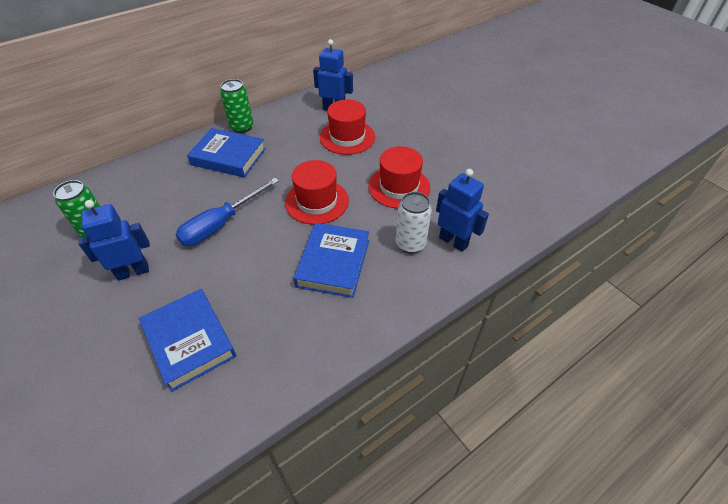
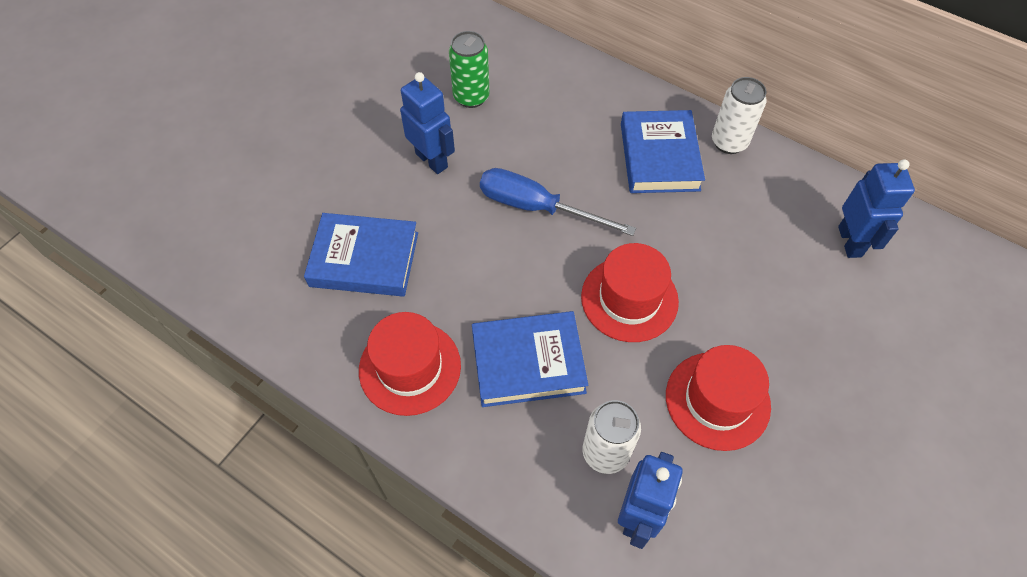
camera: 70 degrees right, 10 degrees up
(189, 341) = (364, 259): blue book -> blue book turned 60 degrees clockwise
(242, 127) = (729, 142): green can -> white can
(347, 137) = (792, 286): red hat -> red hat (410, 367)

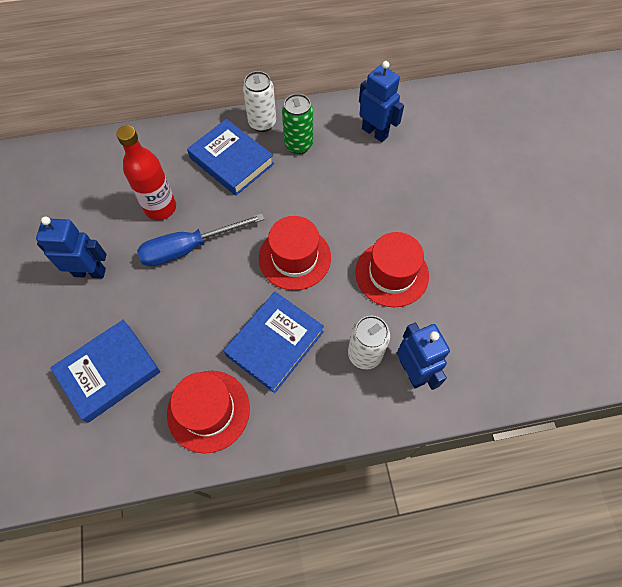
camera: 45 degrees left, 5 degrees up
(471, 97) = (75, 211): green can -> green can (298, 145)
(547, 150) = (160, 208): none -> red bottle

